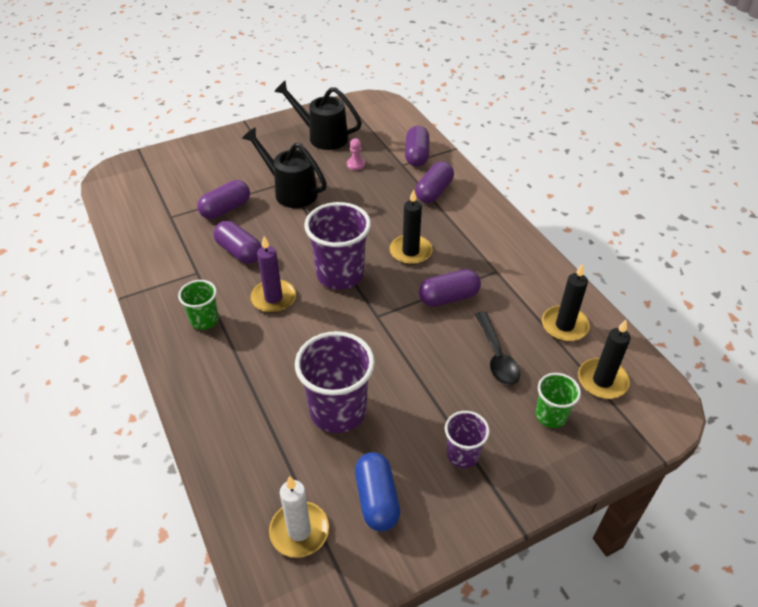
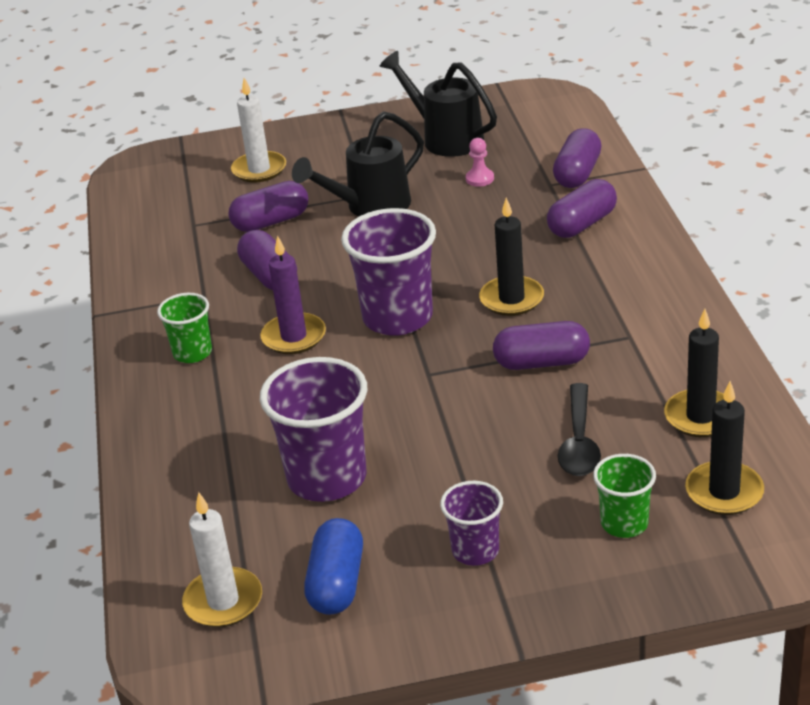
camera: 20 degrees right, 10 degrees down
(203, 170) = (259, 170): none -> white candle
(291, 191) = (370, 206): black watering can -> black watering can turned 90 degrees counterclockwise

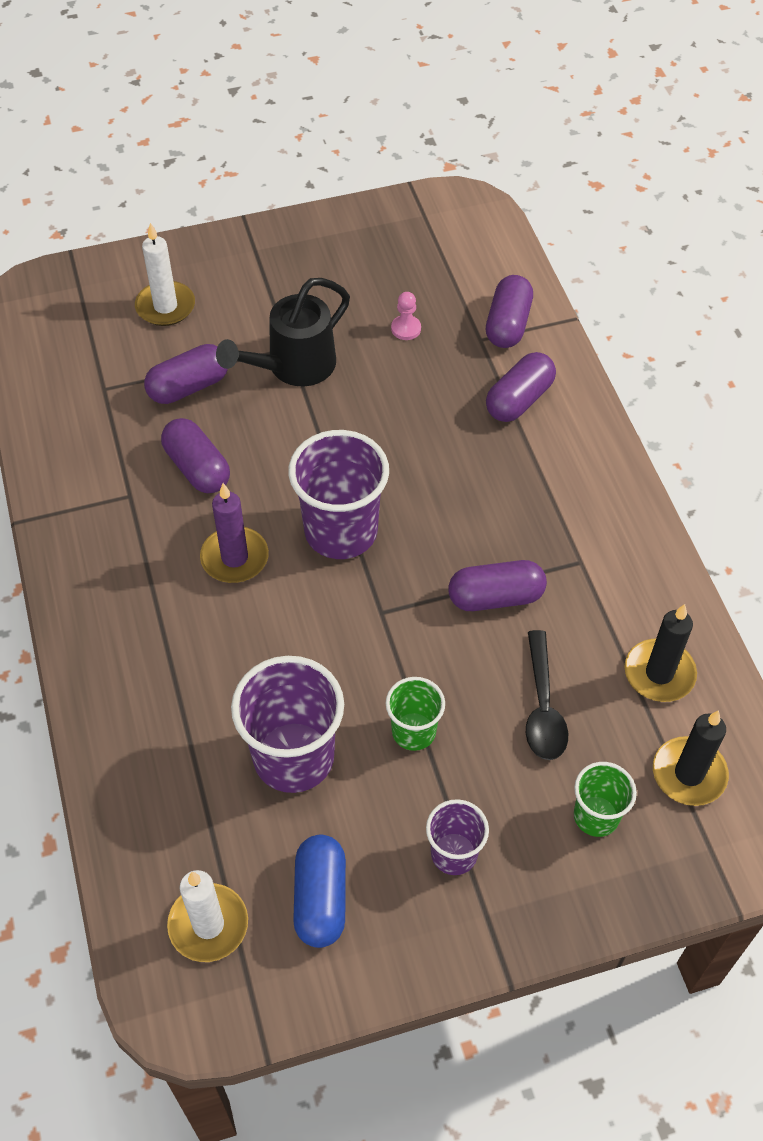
camera: 10 degrees left, 20 degrees up
(192, 353) = (129, 579): green cup -> green cup (413, 731)
(446, 138) = (363, 265): black watering can -> none
(511, 299) = (456, 507): black candle -> none

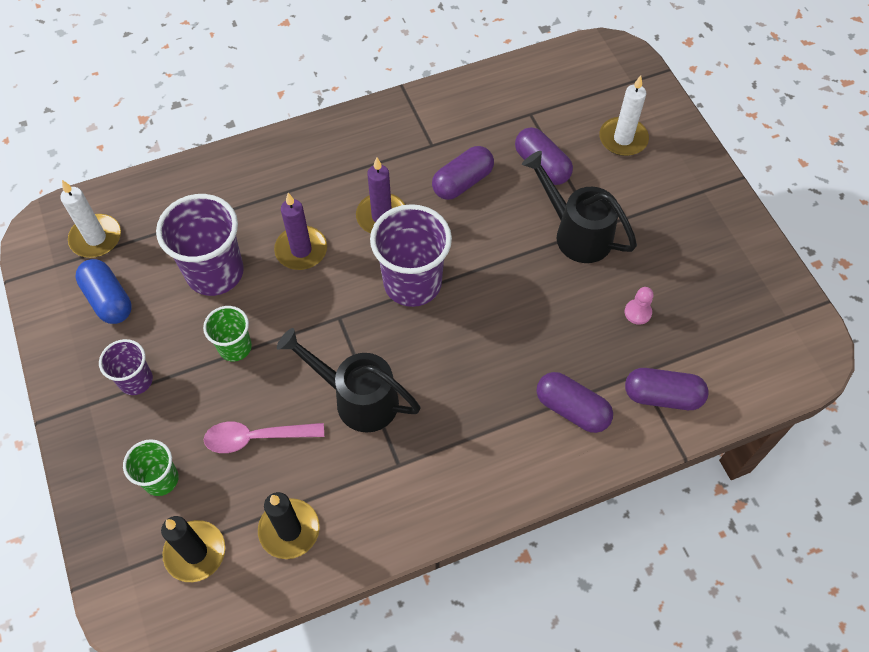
camera: 85 degrees right, 5 degrees up
(273, 651) = (301, 250): none -> purple candle
(320, 898) = (108, 299): blue capsule -> blue capsule turned 60 degrees clockwise
(495, 597) = (358, 398): purple capsule -> black watering can
(542, 706) = (257, 437): black spoon -> pink spoon

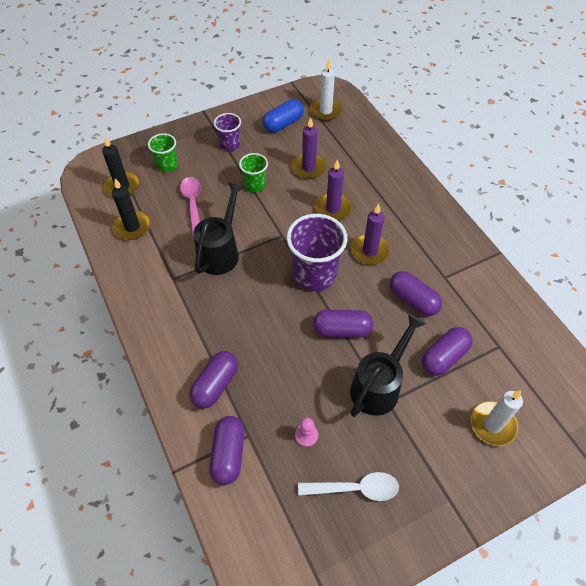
camera: 85 degrees right, 5 degrees down
(215, 272) = (308, 168): purple cup -> purple candle
(500, 261) = (342, 330): none -> purple capsule
(696, 272) = (354, 488): none -> white spoon

